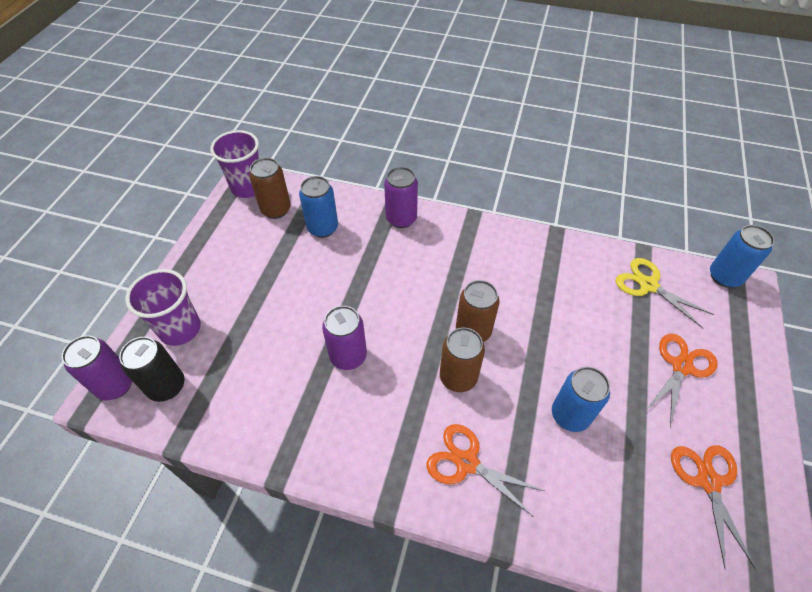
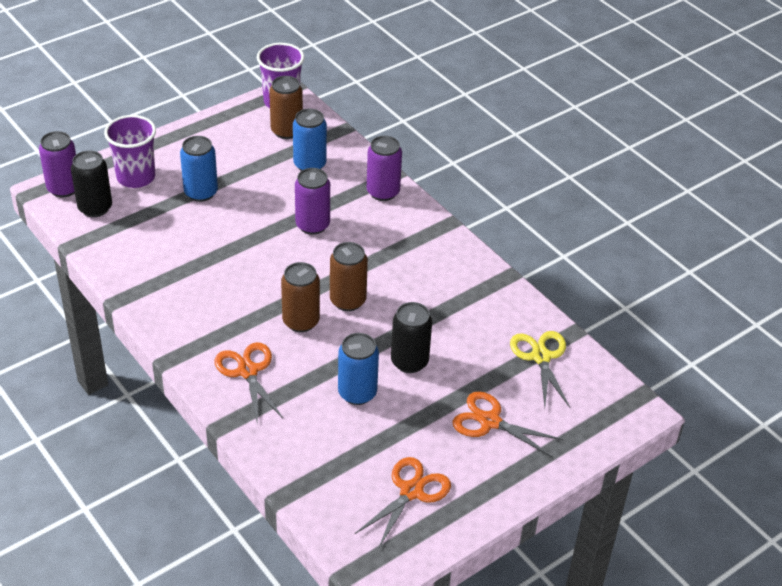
camera: 35 degrees right, 10 degrees down
(348, 356) = (235, 261): purple can -> purple can (312, 225)
(573, 355) = (409, 362): none -> black can
(681, 366) = (490, 421): orange scissors -> orange scissors turned 135 degrees counterclockwise
(724, 277) = (624, 392): blue can -> blue can (201, 193)

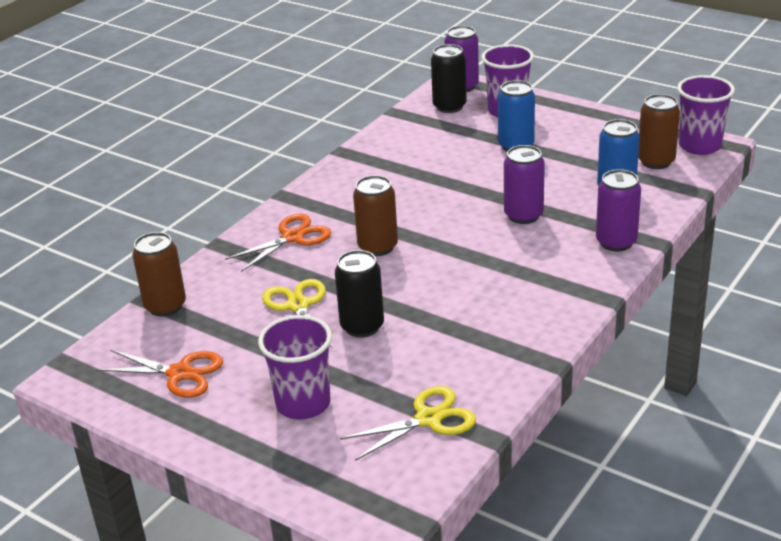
camera: 75 degrees right, 10 degrees down
(348, 301) = (427, 265): brown can -> brown can (165, 306)
(357, 393) = (298, 305): blue can -> yellow scissors
(490, 421) = (303, 404): orange scissors -> purple cup

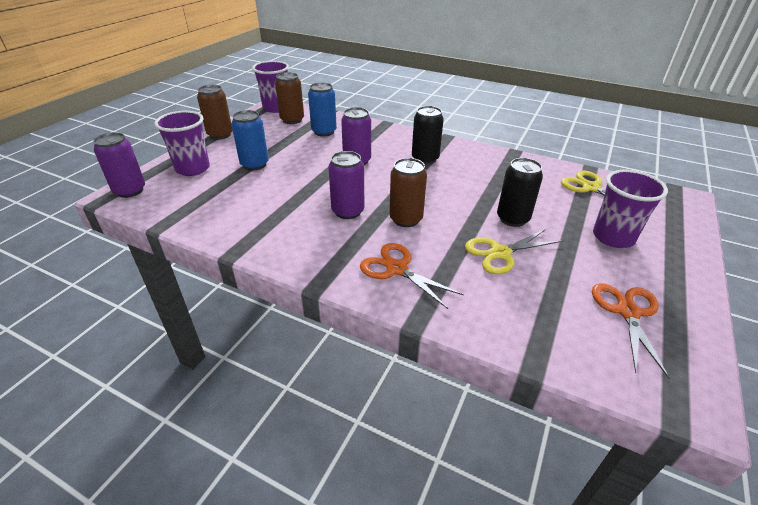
camera: 100 degrees left, 5 degrees up
(165, 306) = (538, 345): brown can -> brown can (220, 135)
(449, 106) = (167, 196): black can -> black can (425, 159)
(616, 242) = (387, 133): purple can -> purple can (348, 211)

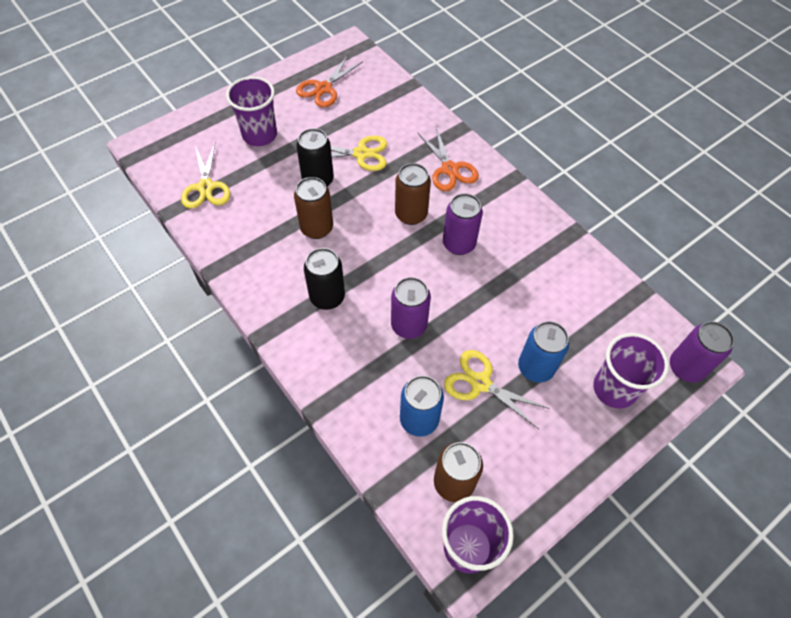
camera: 155 degrees left, 20 degrees up
(220, 135) = (575, 475): brown can -> brown can (317, 228)
(292, 151) = (480, 383): none -> yellow scissors

